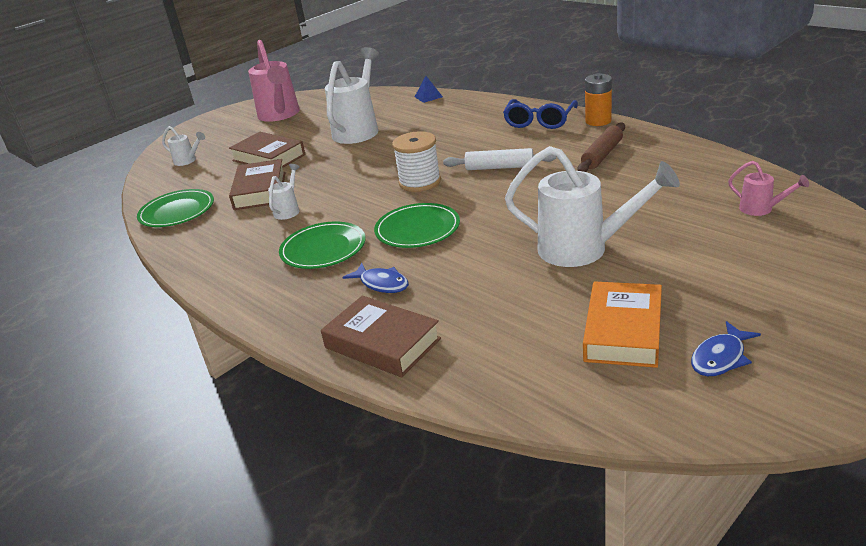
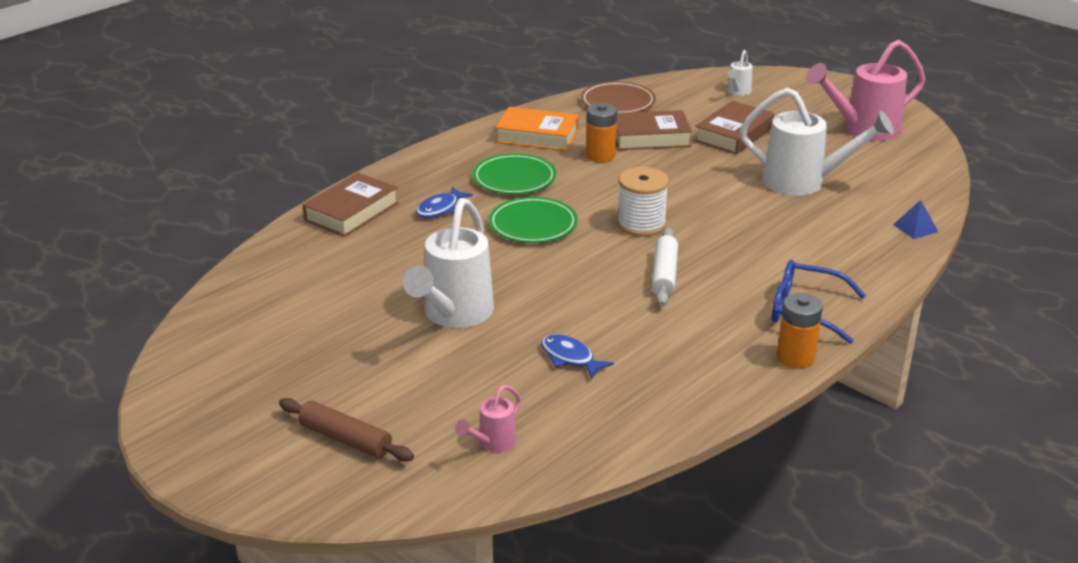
camera: 85 degrees right, 0 degrees up
(177, 212) = (617, 102): green plate -> brown plate
(288, 210) = (600, 155): white watering can -> orange battery
(602, 155) = (679, 349): brown rolling pin -> brown rolling pin (345, 439)
(623, 331) = (309, 322): orange book -> orange book (537, 136)
(720, 357) = (249, 365): blue fish -> blue fish (570, 358)

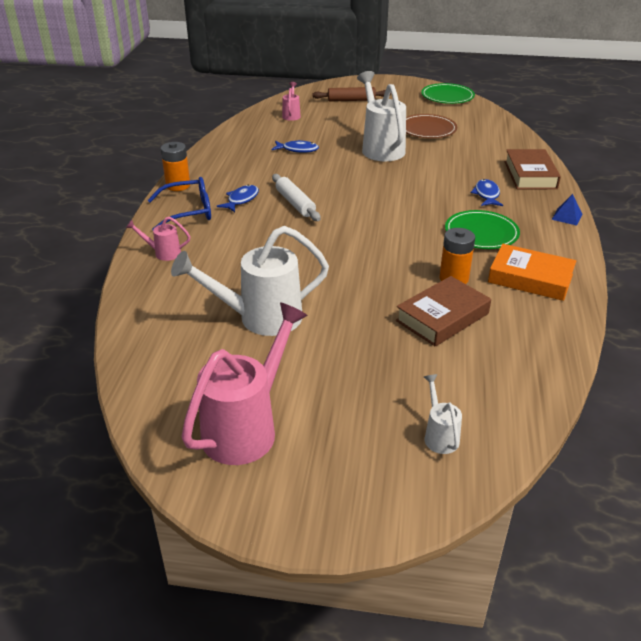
camera: 145 degrees right, 5 degrees up
(533, 224) = (416, 205): green plate -> green plate (447, 96)
(537, 136) = (530, 278): orange book -> orange book turned 45 degrees clockwise
(617, 102) = (532, 354): brown plate -> brown plate (427, 129)
(641, 224) = (348, 231): white spool -> none
(725, 303) = (241, 200): none -> blue fish
(733, 134) = (374, 355): brown book -> none
(864, 269) = (163, 253): none -> pink watering can
(915, 228) = (136, 305): blue pyramid -> blue pyramid (567, 216)

